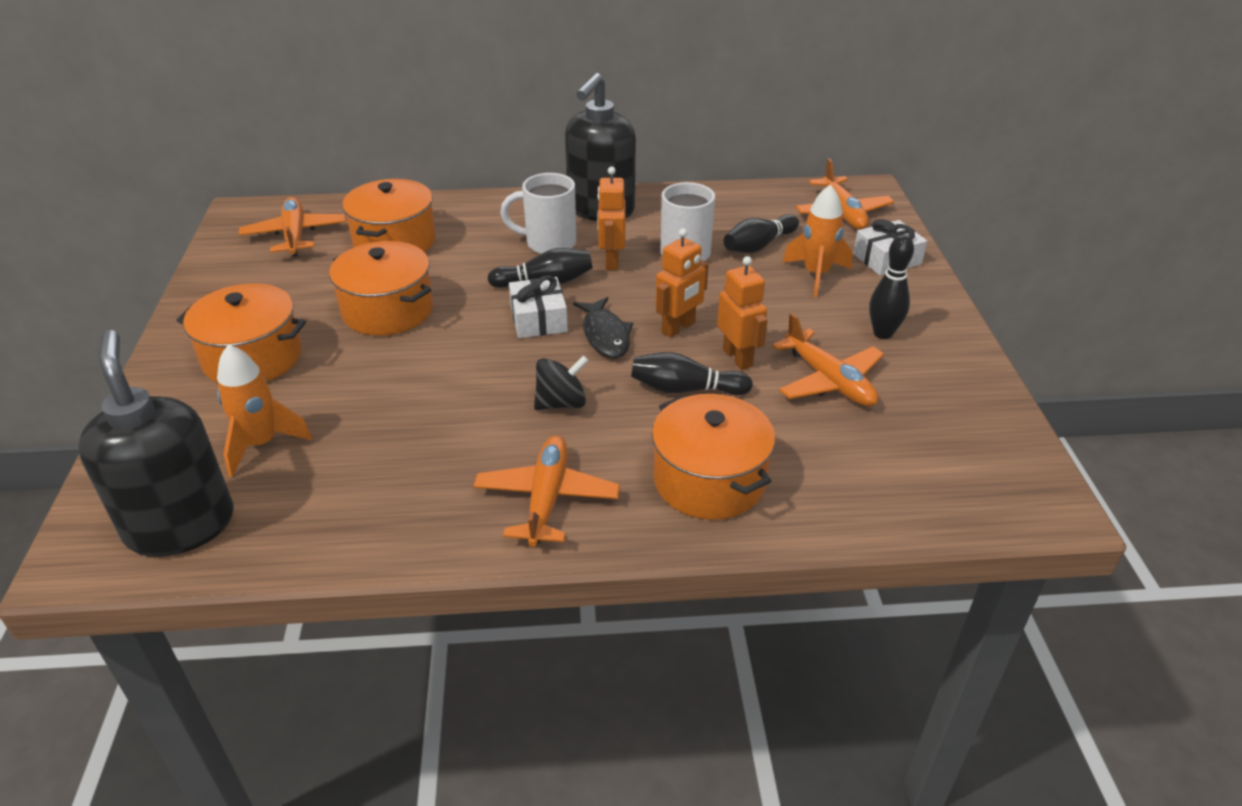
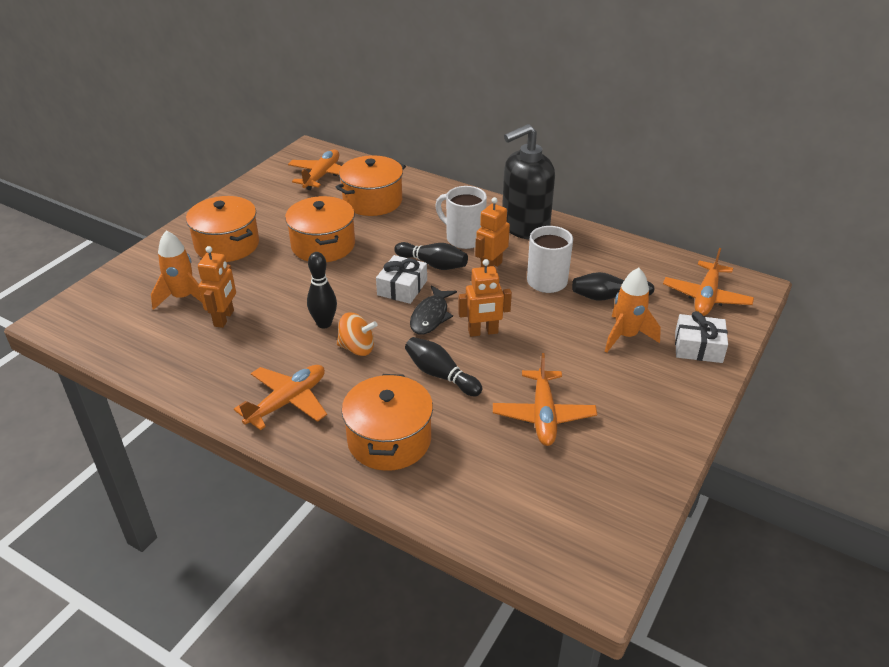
camera: 35 degrees right, 0 degrees up
(181, 525) = (108, 324): black soap dispenser -> none
(561, 403) = (357, 348): black spinning top -> orange spinning top
(738, 357) = (499, 370): orange robot -> orange robot (224, 318)
(883, 333) = (624, 401): black bowling pin -> black bowling pin (324, 323)

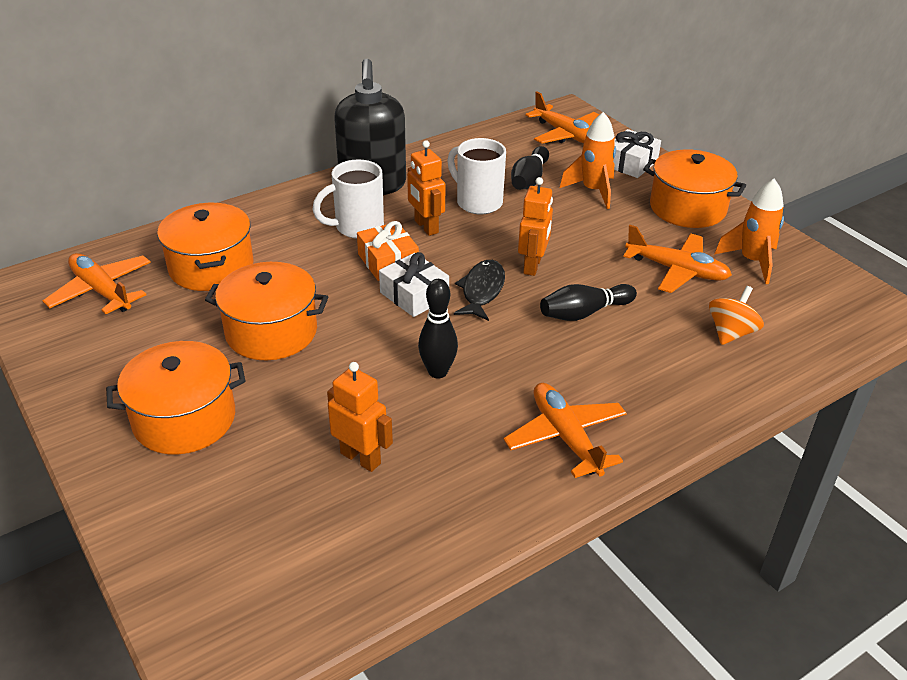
camera: 65 degrees left, 0 degrees up
(183, 298) = (278, 491): orange rocket -> orange rocket (752, 261)
(357, 348) = (502, 358): orange spinning top -> orange spinning top (731, 333)
(389, 440) = (666, 375): orange pot -> orange pot (687, 208)
(431, 316) = (482, 291): black fish -> black fish turned 120 degrees counterclockwise
(433, 264) = (388, 262): black bowling pin -> orange gift

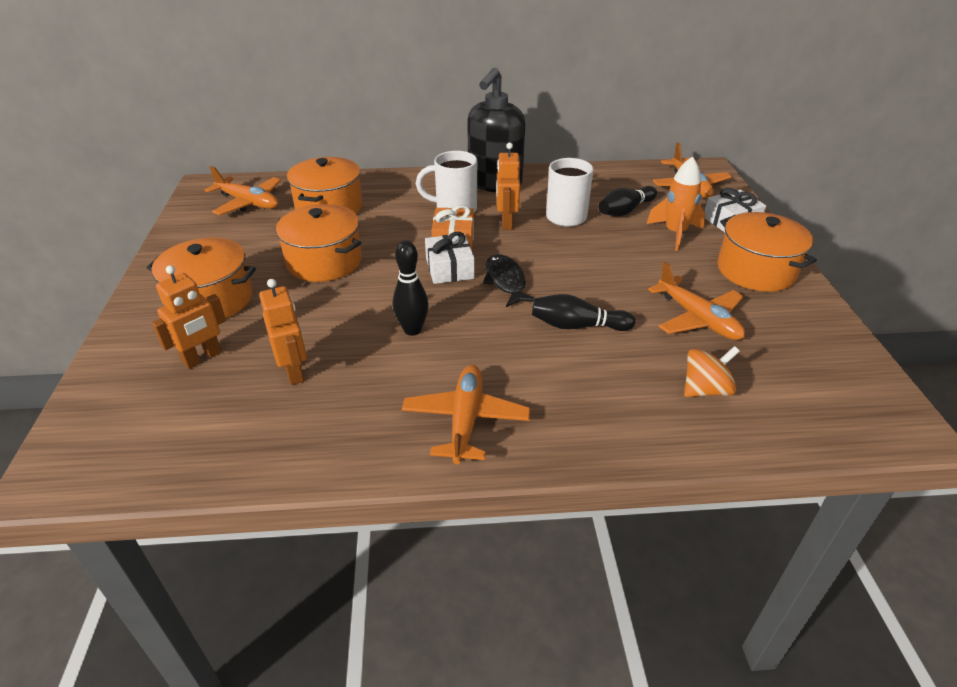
camera: 30 degrees right, 0 degrees up
(102, 291) = (248, 203): orange plane -> orange plane turned 135 degrees clockwise
(482, 291) = (506, 281): black fish -> black fish turned 60 degrees counterclockwise
(533, 266) = (566, 275): orange robot -> orange robot (203, 358)
(752, 261) = (784, 334): orange rocket -> none

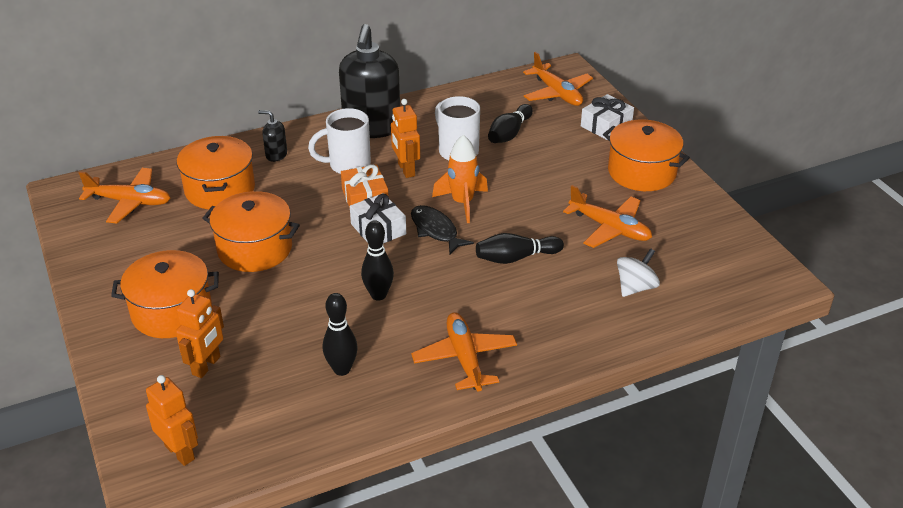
camera: 20 degrees left, 0 degrees up
(294, 372) = (298, 356): orange robot -> orange robot (180, 452)
(328, 397) = (342, 369): none -> black bowling pin
(396, 190) = (276, 155): none -> black soap dispenser
(675, 233) = (562, 149): orange rocket -> orange rocket (462, 203)
(705, 389) = (635, 287): orange spinning top -> white spinning top

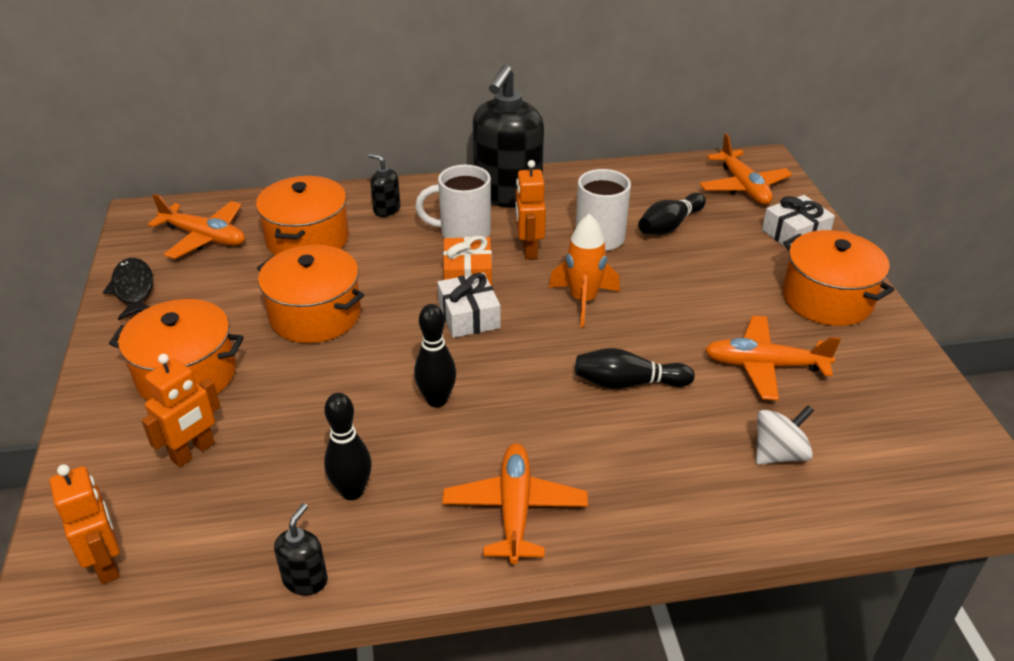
camera: 15 degrees right, 0 degrees up
(333, 432) = (305, 580): none -> black soap dispenser
(436, 230) = (538, 330): black fish -> black fish (133, 289)
(609, 228) = (764, 365): orange plane -> orange plane turned 135 degrees clockwise

